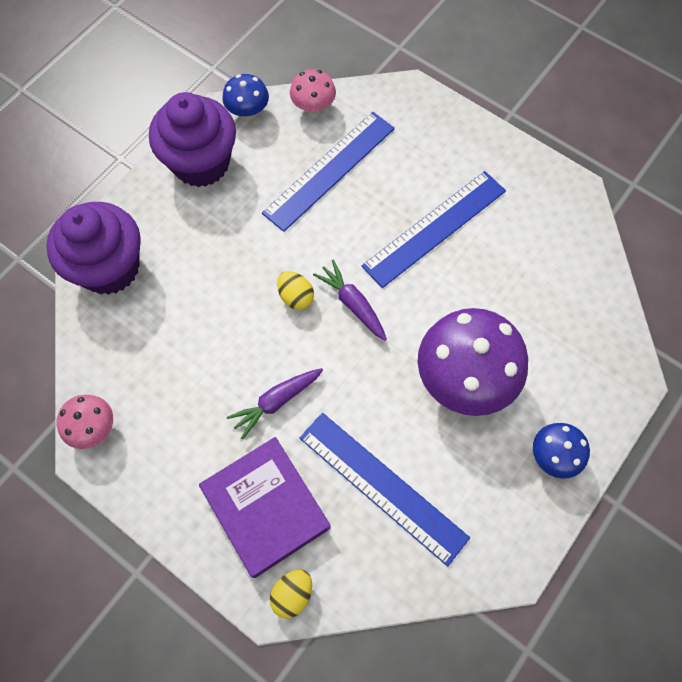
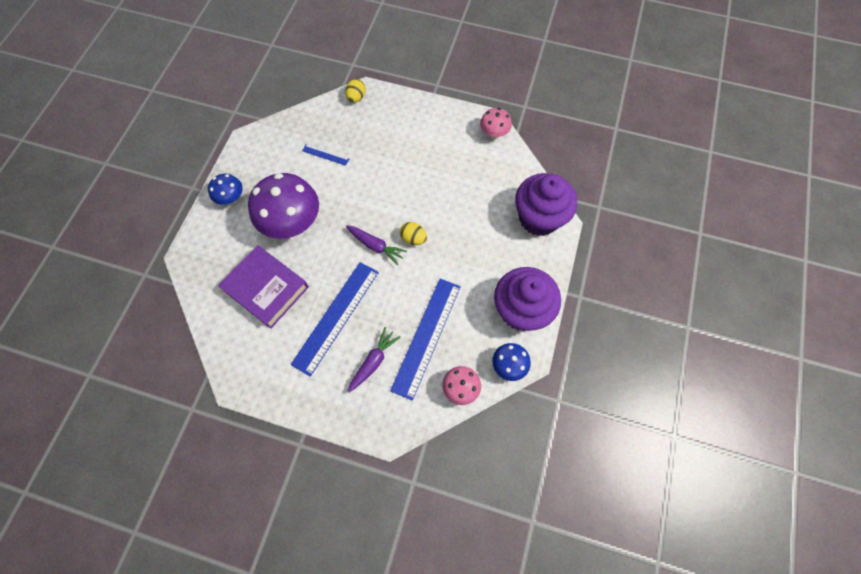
camera: 160 degrees right, 0 degrees up
(266, 508) = (384, 127): purple book -> purple book (266, 289)
(276, 402) = (400, 176): purple carrot -> purple carrot (373, 361)
(382, 487) = (325, 154): blue ruler -> blue ruler, size x0.44

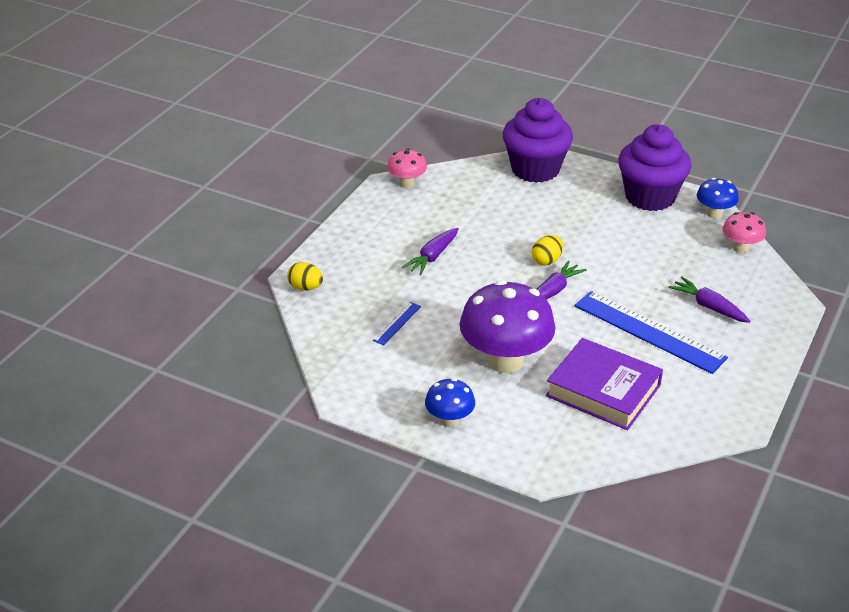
camera: 80 degrees left, 30 degrees down
(266, 289) = (603, 390): purple book -> purple book turned 75 degrees clockwise
(404, 164) = (432, 257): none -> purple carrot
(426, 337) = (679, 264): blue ruler -> none

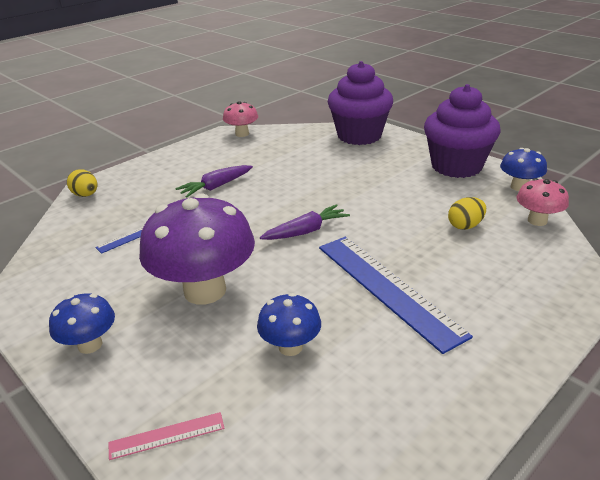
camera: 20 degrees right, 5 degrees down
(546, 261) = (319, 204): yellow egg -> yellow egg (465, 226)
(559, 463) = (167, 435): none -> pink ruler
(603, 390) = (290, 347): purple book -> blue mushroom
(708, 306) = (473, 273): purple carrot -> none

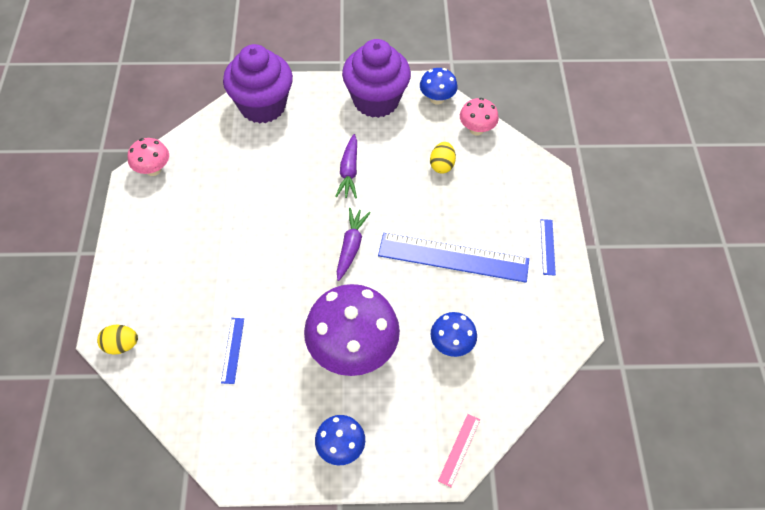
camera: 50 degrees left, 25 degrees up
(216, 187) = (224, 252): purple carrot -> purple carrot (349, 172)
(511, 342) = (547, 247): none -> blue ruler

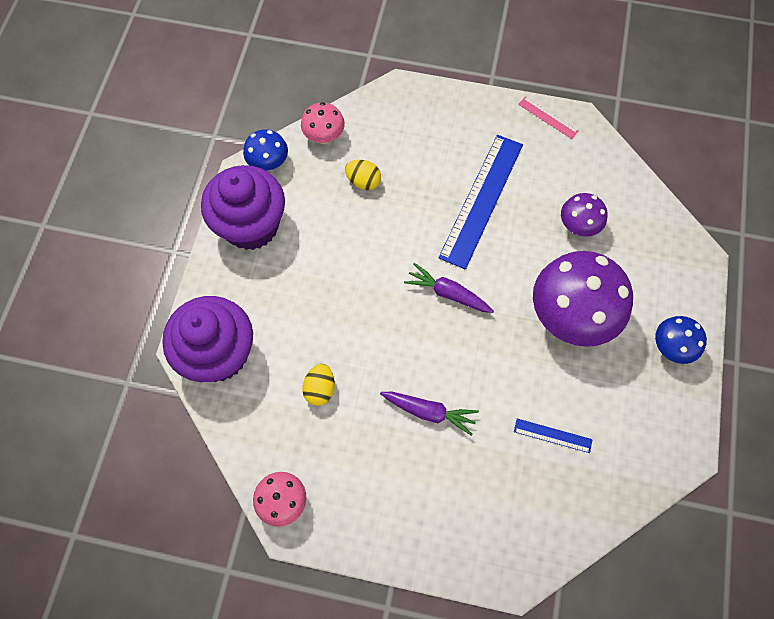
camera: 75 degrees left, 10 degrees up
(121, 345) = (527, 559): yellow egg -> yellow egg (320, 389)
(349, 172) = (347, 275): purple carrot -> purple carrot (429, 412)
(451, 344) = (578, 226): blue mushroom -> purple mushroom
(459, 449) = (683, 246): pink ruler -> pink ruler (548, 117)
(547, 247) = (486, 116): blue ruler -> none

